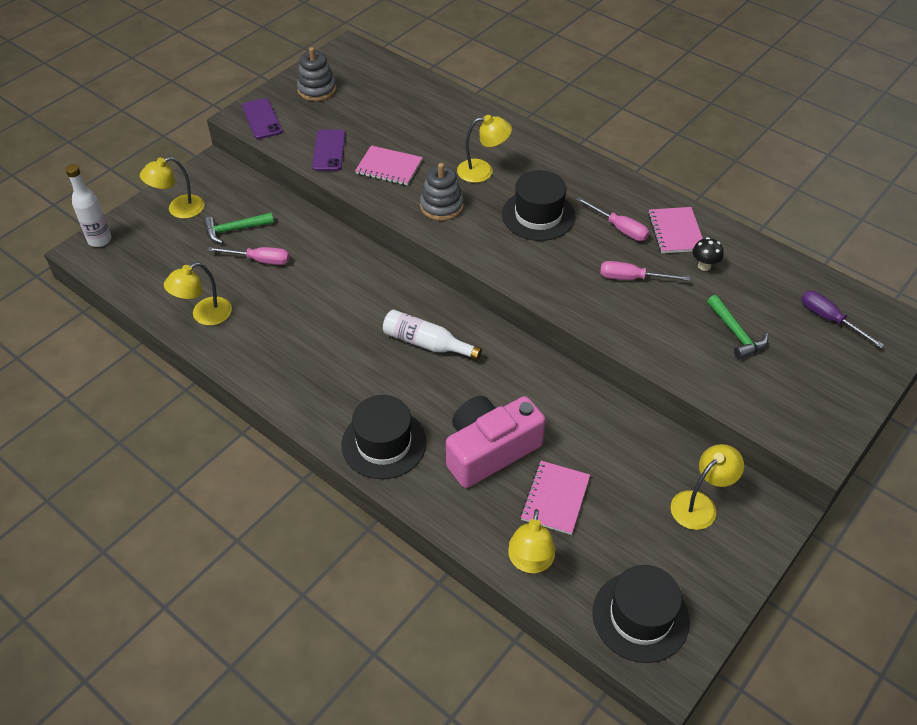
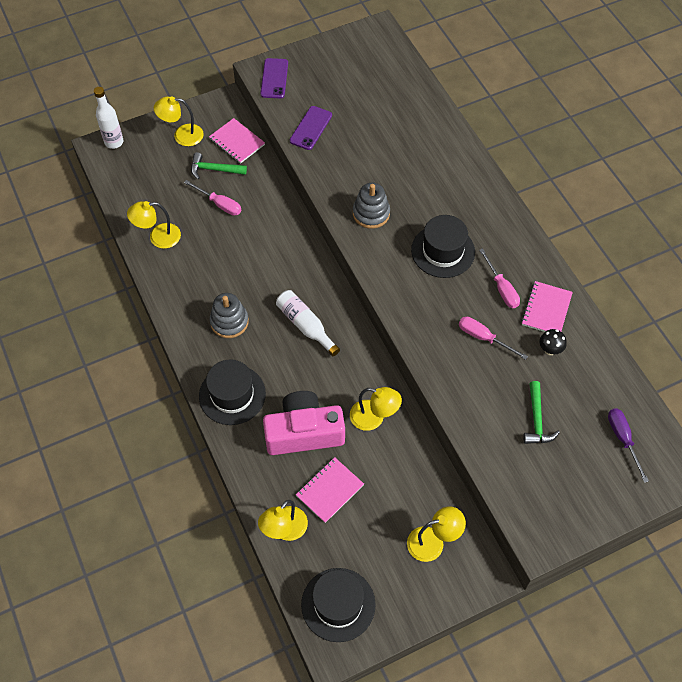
camera: 25 degrees right, 10 degrees up
(317, 90) = (331, 64): grey stacking toy -> grey stacking toy (229, 322)
(389, 167) = (349, 161): pink notebook -> pink notebook (237, 142)
(483, 171) = (422, 192): yellow lamp -> yellow lamp (374, 418)

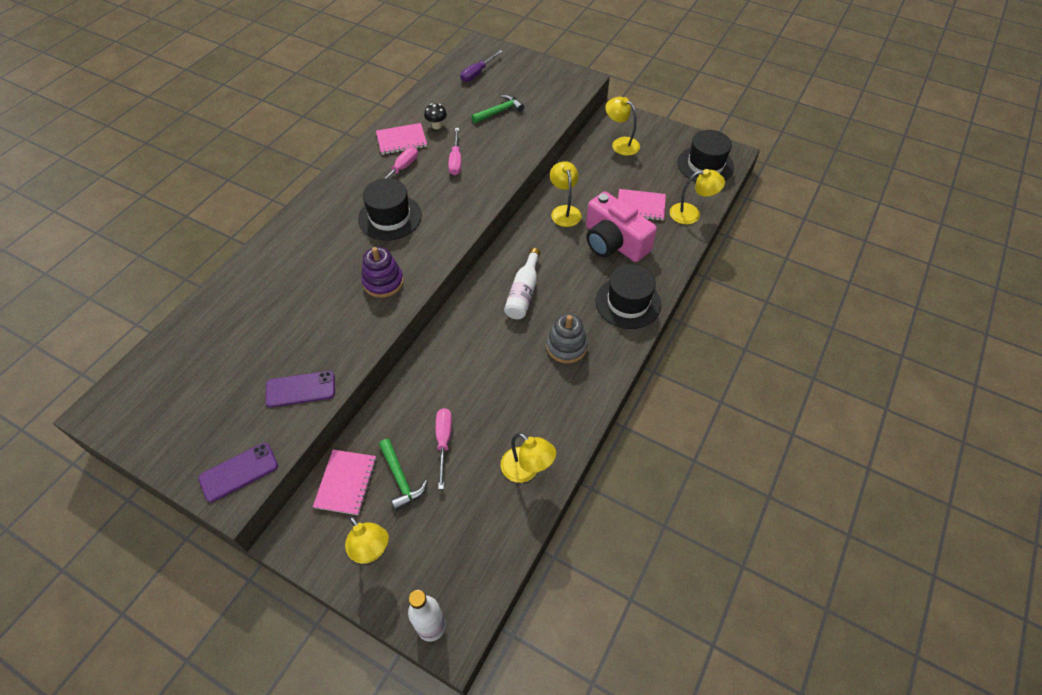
camera: 125 degrees left, 5 degrees down
(371, 213) = (383, 282): grey stacking toy -> purple stacking toy

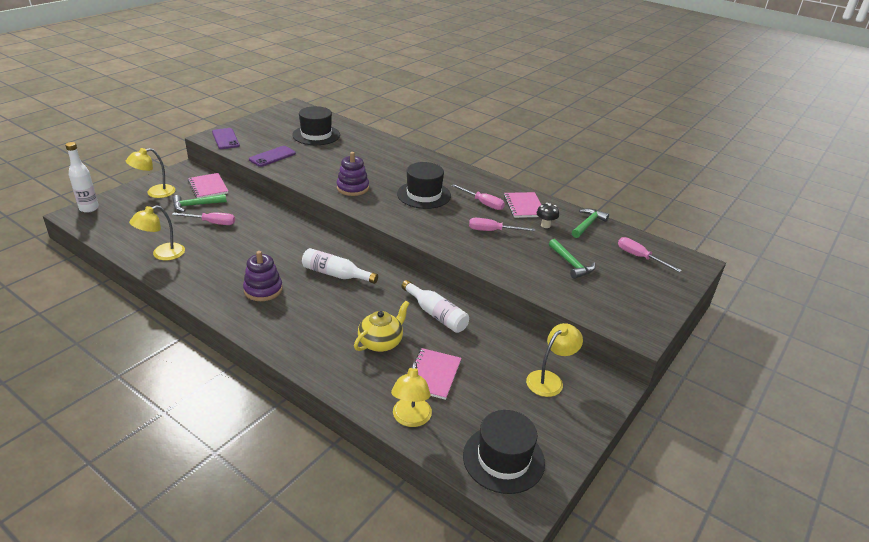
camera: 95 degrees right, 20 degrees down
(300, 389) = (272, 156): purple phone -> purple phone turned 45 degrees clockwise
(346, 483) = (208, 187): pink notebook -> pink notebook turned 45 degrees clockwise
(428, 99) = (588, 224): none -> green hammer
(477, 73) = (639, 257): purple screwdriver -> pink screwdriver
(564, 211) = (436, 314): yellow lamp -> white bottle
(566, 346) = (263, 290): grey stacking toy -> purple stacking toy
(614, 242) = (381, 342): pink camera -> yellow teapot
(628, 302) = (295, 337): black hat -> black hat (316, 135)

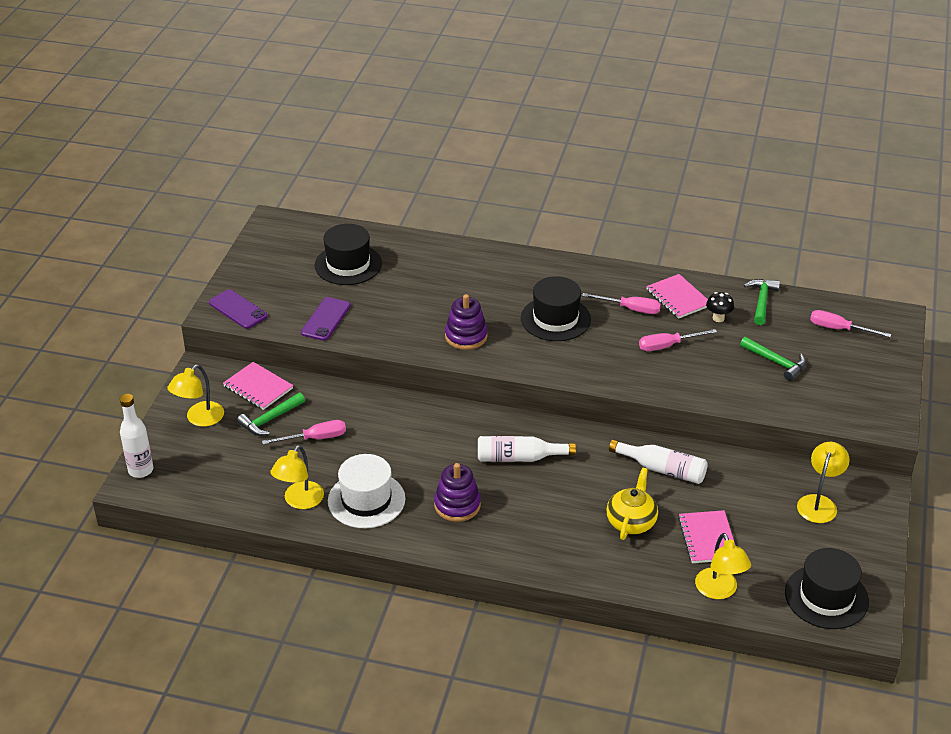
camera: 20 degrees left, 5 degrees up
(205, 267) = (366, 500): none -> white hat

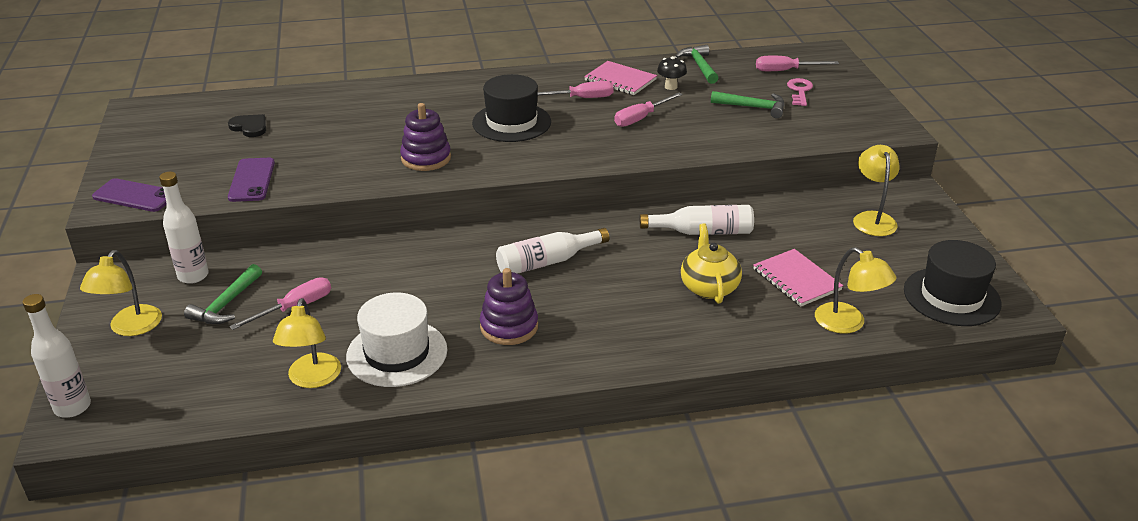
camera: 25 degrees left, 5 degrees down
(258, 387) = (193, 276): pink notebook -> white bottle
(348, 264) = (249, 127): black hat -> black heart
(833, 356) = (799, 91): none -> pink key

